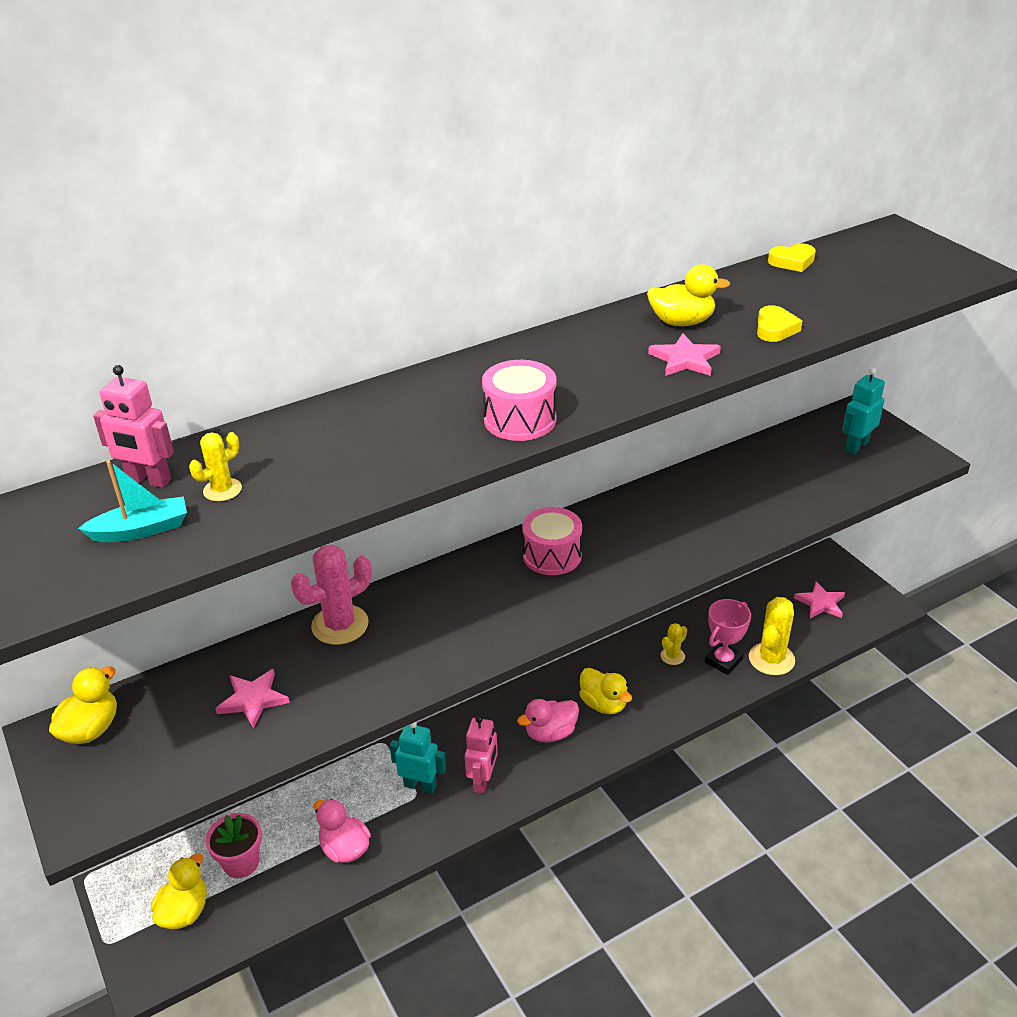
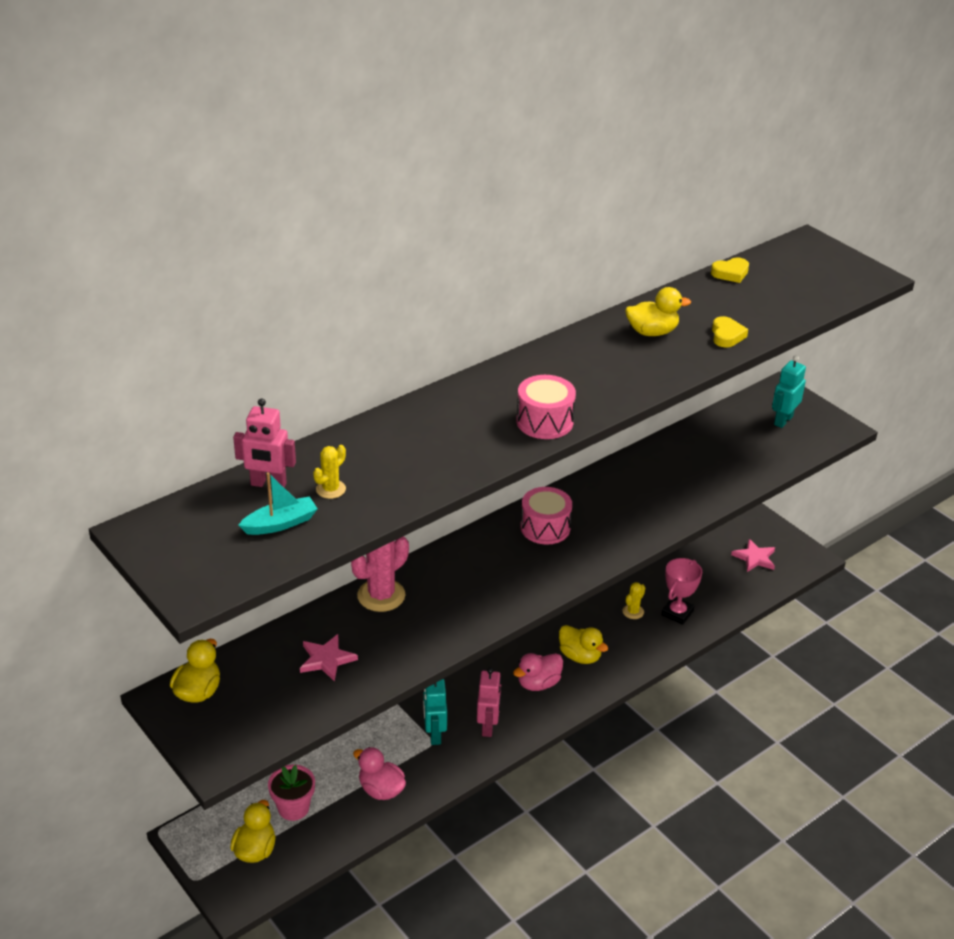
camera: 10 degrees left, 0 degrees up
(420, 785) = (434, 734): turquoise robot -> turquoise robot turned 105 degrees counterclockwise
(685, 359) = (661, 365): pink star -> none
(771, 659) = (718, 609): yellow cactus -> none

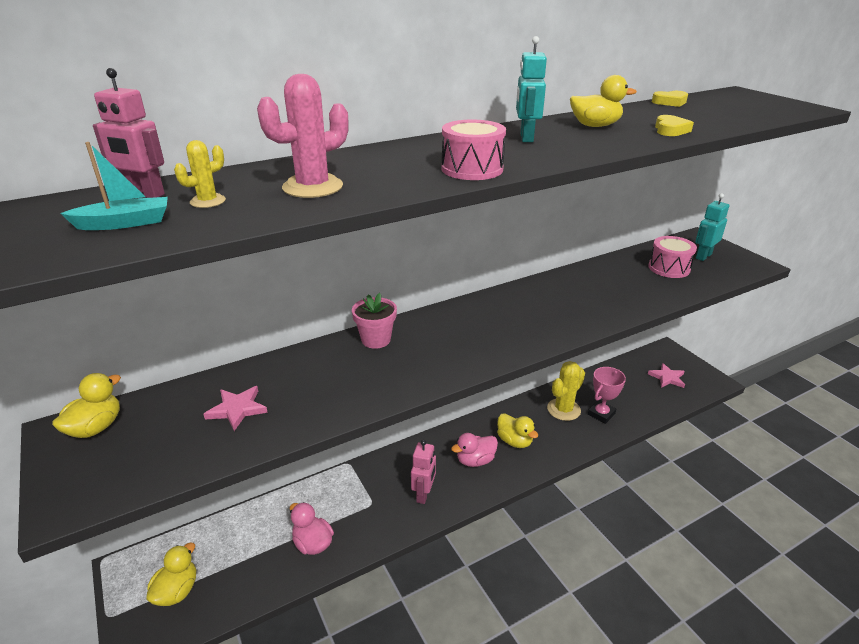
camera: 10 degrees right, 5 degrees down
(293, 808) = (229, 552): pink flower pot -> pink flower pot (376, 340)
(381, 595) = (316, 357): pink cactus -> pink cactus (312, 187)
(434, 734) = (375, 496): turquoise robot -> turquoise robot (526, 138)
(545, 527) = (484, 316): pink drum -> pink drum (669, 268)
(633, 612) = (563, 409): yellow cactus -> yellow cactus, size x1.85

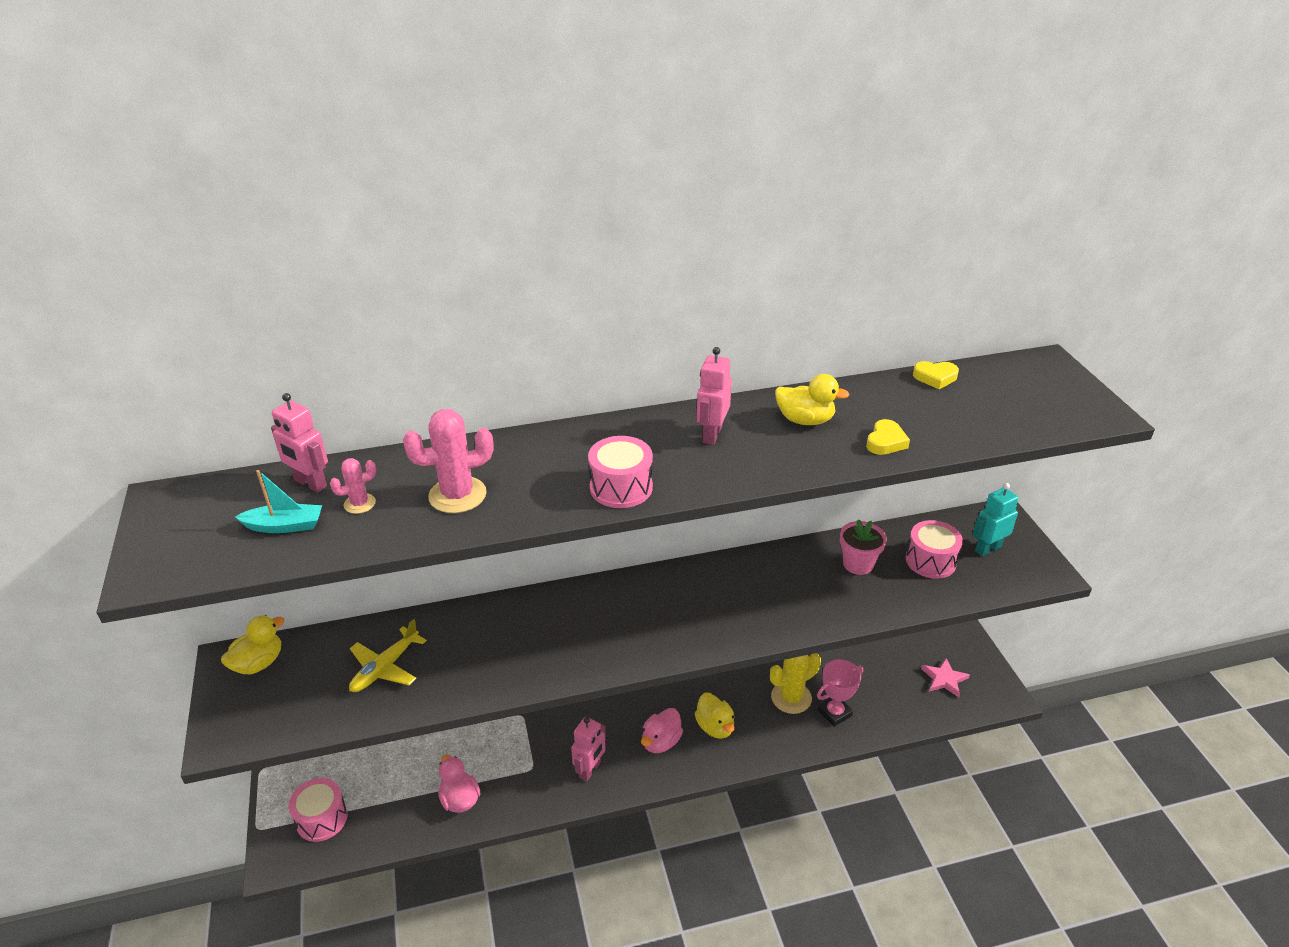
camera: 15 degrees right, 5 degrees up
(177, 591) = (322, 818): yellow duck -> pink drum
(208, 201) = (359, 503): yellow cactus -> pink cactus
(237, 409) = (385, 668): pink star -> yellow plane
(376, 340) = (544, 607): pink flower pot -> pink flower pot (858, 564)
(475, 460) = (661, 742): pink duck -> pink duck turned 45 degrees counterclockwise
(526, 138) = (711, 435): turquoise robot -> pink robot

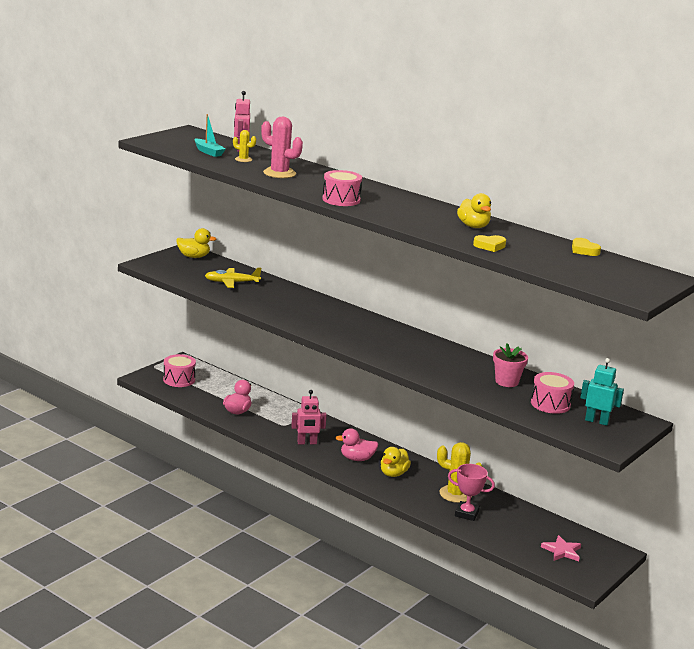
camera: 50 degrees right, 15 degrees down
(359, 503) = (243, 159): pink cactus -> yellow cactus
(711, 435) = (419, 209): pink robot -> none

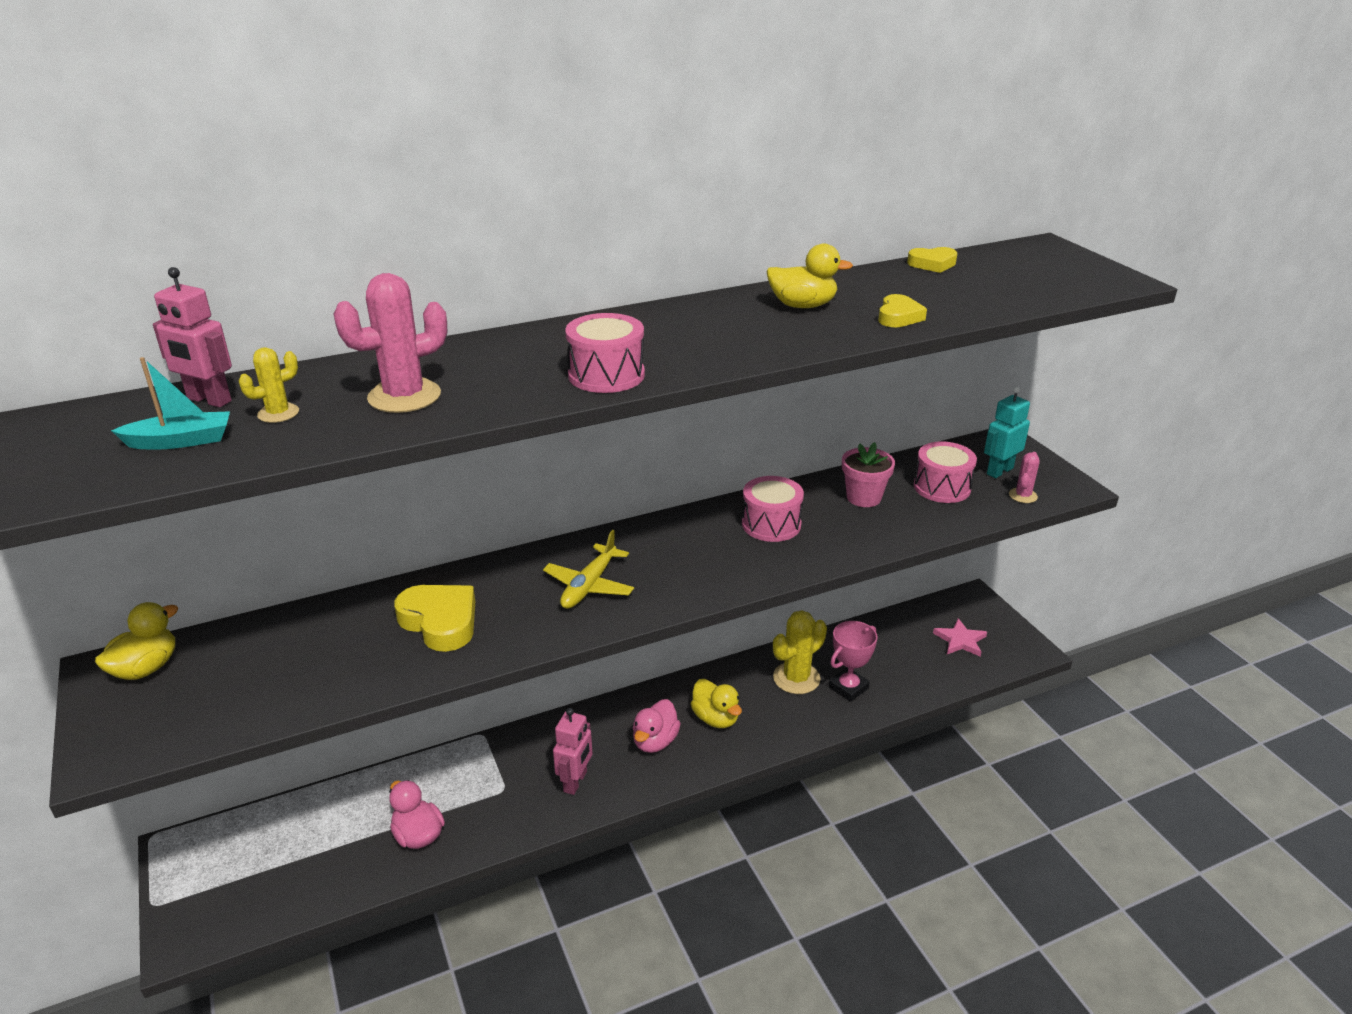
camera: 60 degrees left, 10 degrees up
(179, 380) = (239, 881): pink drum -> pink drum (771, 524)
(232, 282) = (317, 655): yellow plane -> yellow plane (589, 585)
(277, 300) = (440, 622): none -> yellow heart
(574, 430) = (1023, 496): none -> pink cactus

